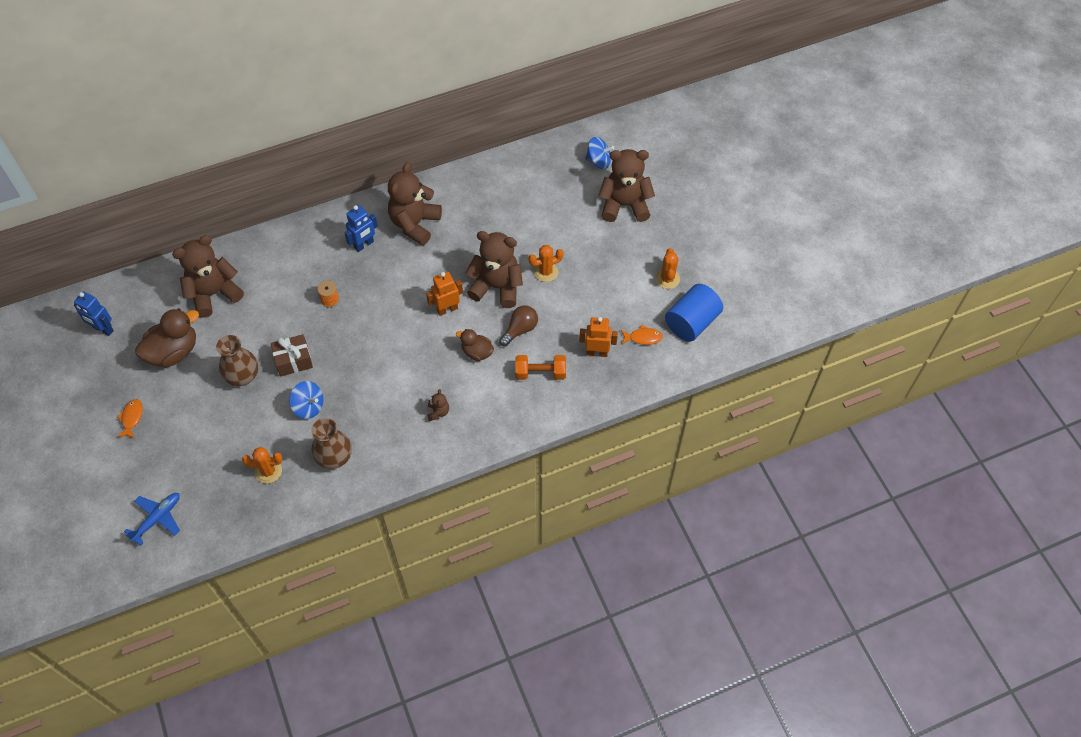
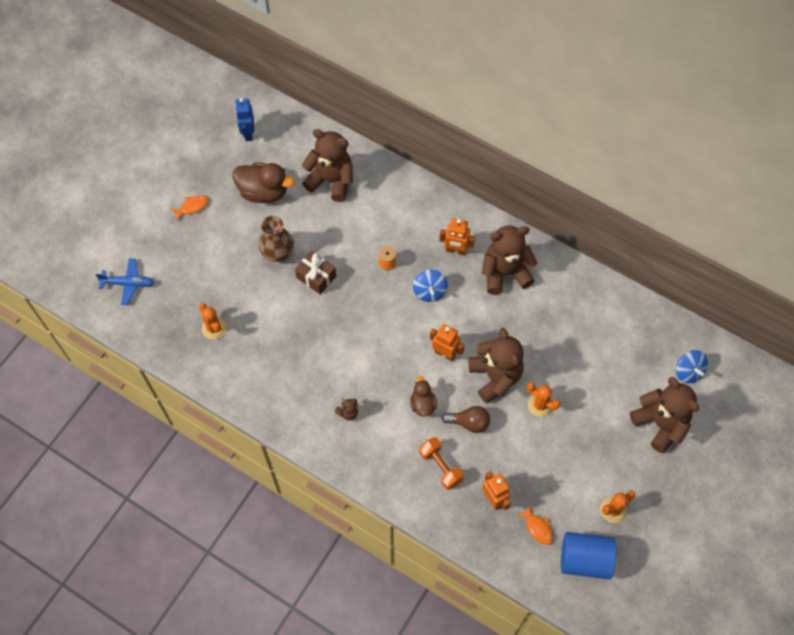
camera: 55 degrees right, 5 degrees up
(309, 406) = (285, 316): blue spinning top -> blue spinning top (429, 291)
(334, 457) = (257, 365): brown vase -> none
(364, 245) = (455, 250): blue robot -> orange robot

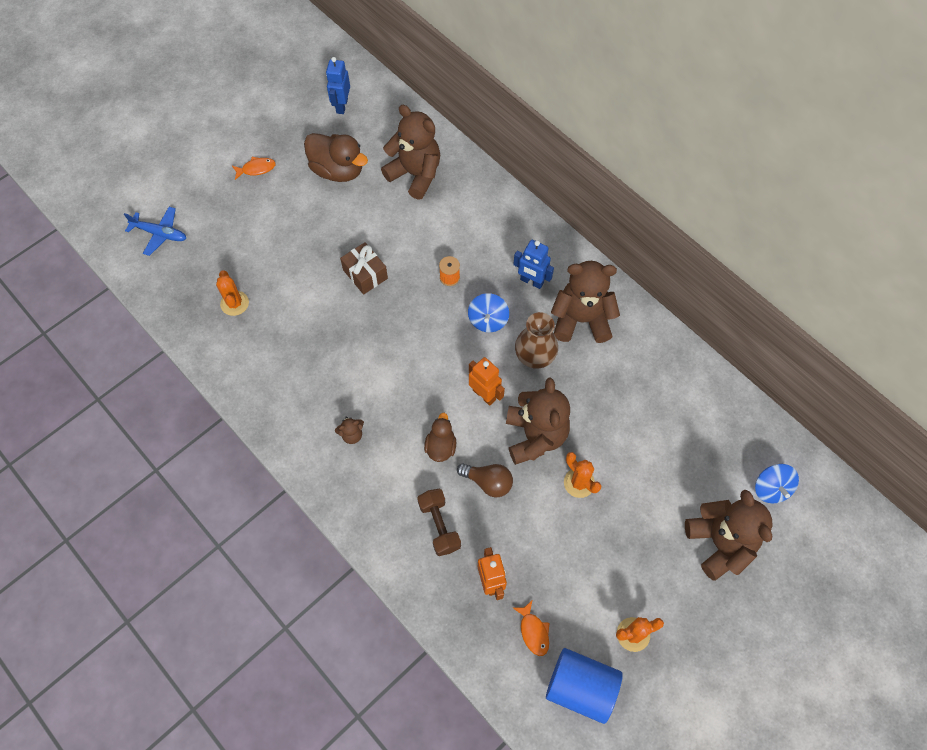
camera: 15 degrees right, 0 degrees up
(278, 252) = (332, 238): brown vase -> brown vase (535, 356)
(440, 466) = (439, 526): orange dumbbell -> brown dumbbell
(455, 250) = (531, 281): orange robot -> blue robot

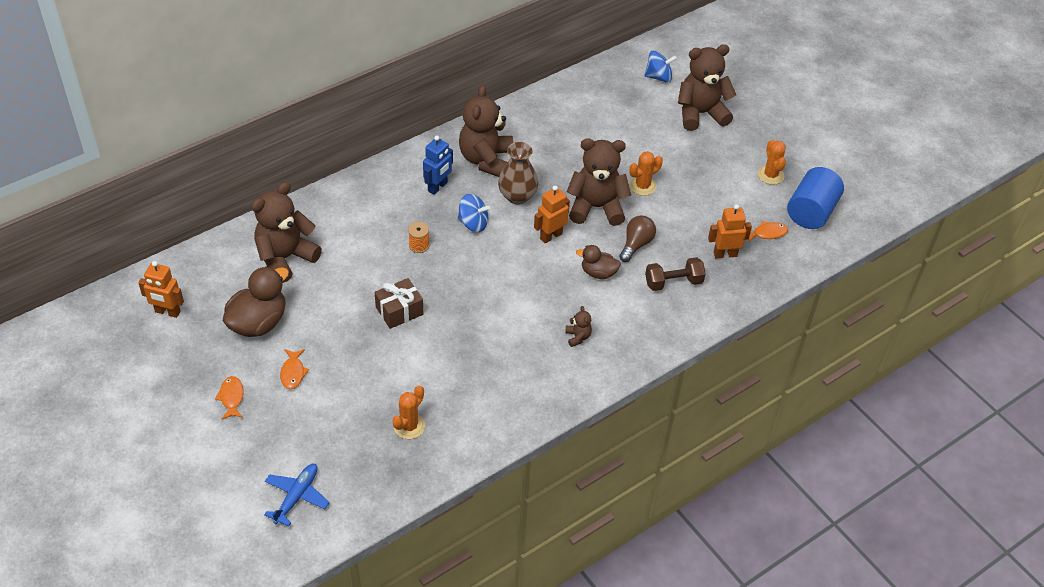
camera: 85 degrees left, 15 degrees down
(234, 303) = (409, 426): orange cactus -> orange cactus turned 45 degrees counterclockwise
(286, 206) = (293, 373): none -> orange fish
(341, 106) = (167, 312): blue robot -> orange robot

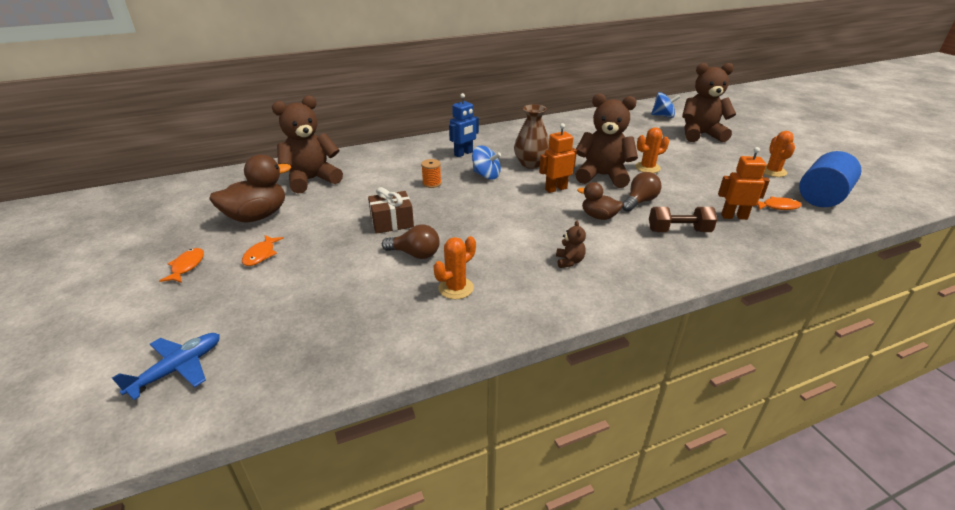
camera: 15 degrees right, 15 degrees down
(167, 312) = (185, 201): orange robot -> none
(409, 426) = (352, 316): orange cactus -> orange cactus (456, 288)
(437, 349) = (415, 254): none -> brown light bulb
(486, 160) = (510, 143): brown teddy bear -> none

